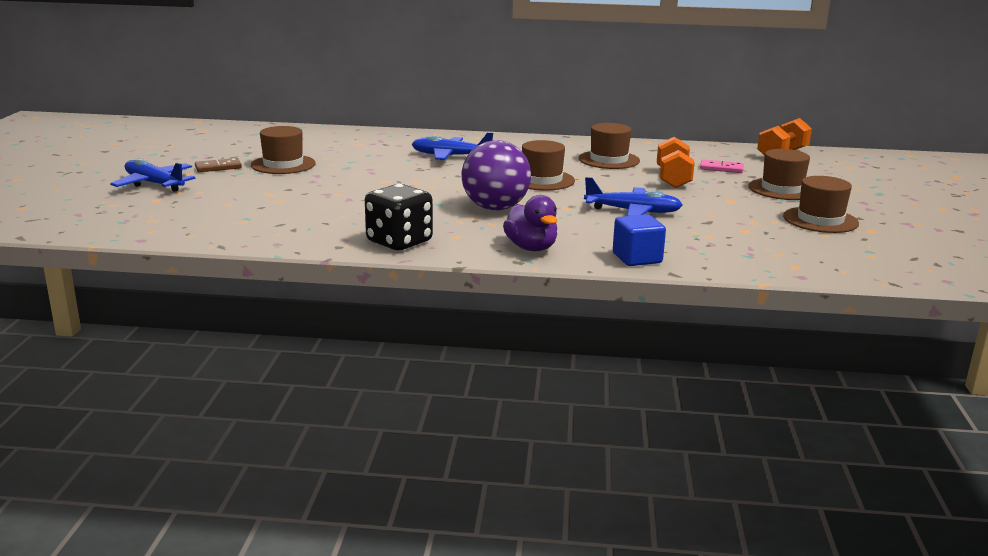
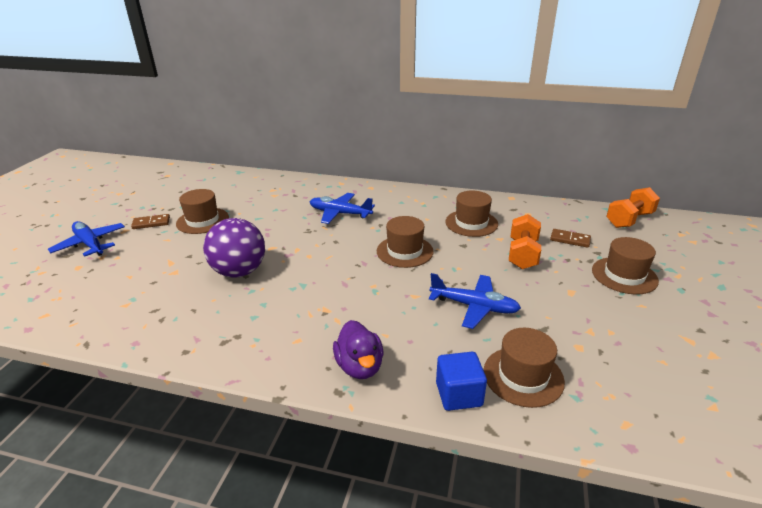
camera: 10 degrees right, 10 degrees up
(399, 242) = (242, 347): black dice -> none
(495, 208) = (349, 294): purple ball -> purple ball (239, 271)
(721, 168) = (570, 240): pink domino -> brown domino
(820, 220) = (659, 332): brown hat -> brown hat (523, 376)

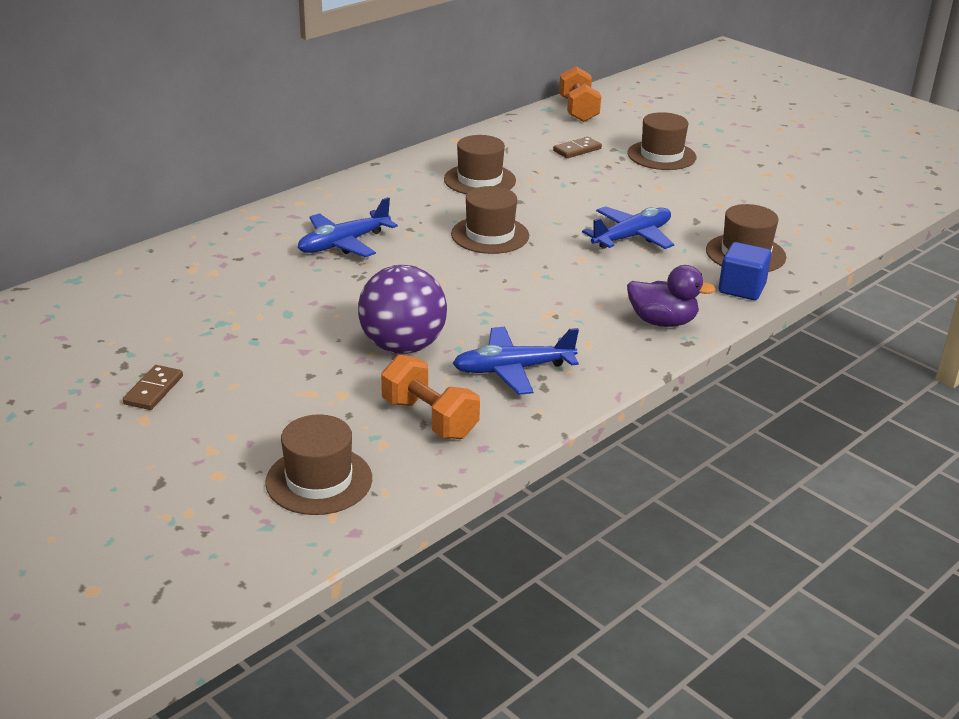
camera: 60 degrees left, 0 degrees up
(90, 244) = (149, 456): blue plane -> blue plane (512, 370)
(202, 221) = (213, 345): brown hat -> brown hat (319, 480)
(522, 254) = (574, 181): orange dumbbell -> orange dumbbell (429, 418)

